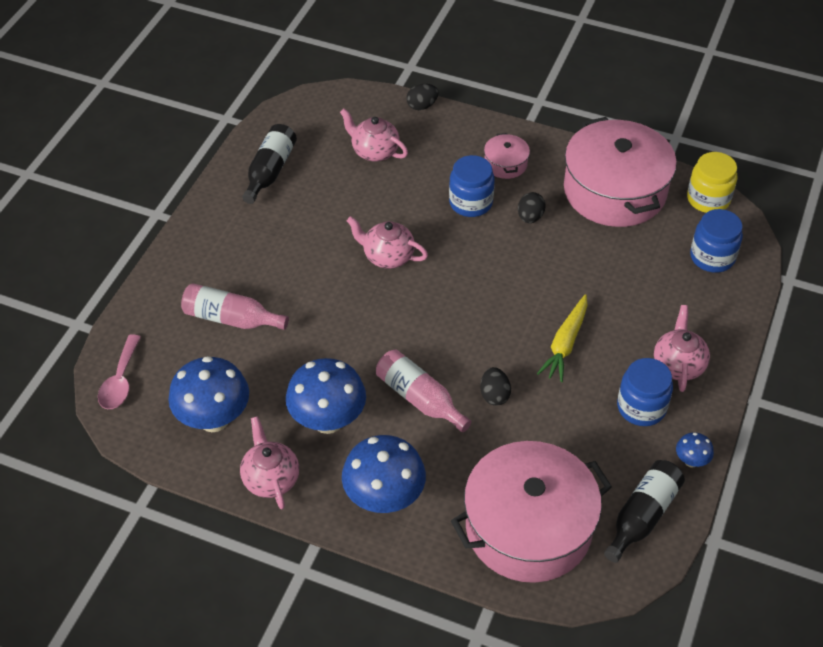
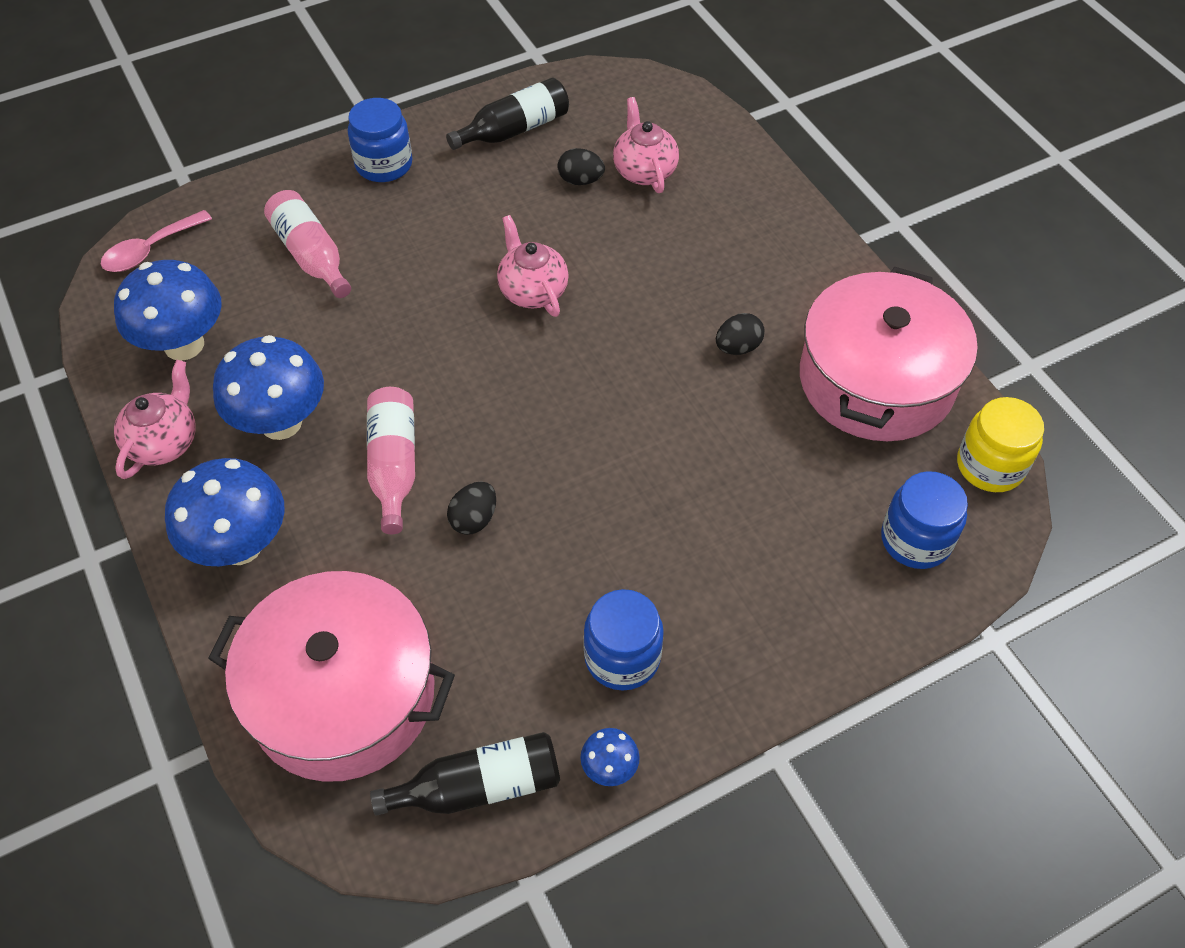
camera: 40 degrees right, 5 degrees up
(422, 106) = (751, 152): black egg -> black egg (580, 180)
(470, 203) = (687, 289): blue jar -> blue jar (384, 164)
(505, 164) = (776, 270): pink pot -> none
(565, 344) = (617, 518): yellow carrot -> none
(678, 365) = (724, 640): pink teapot -> none

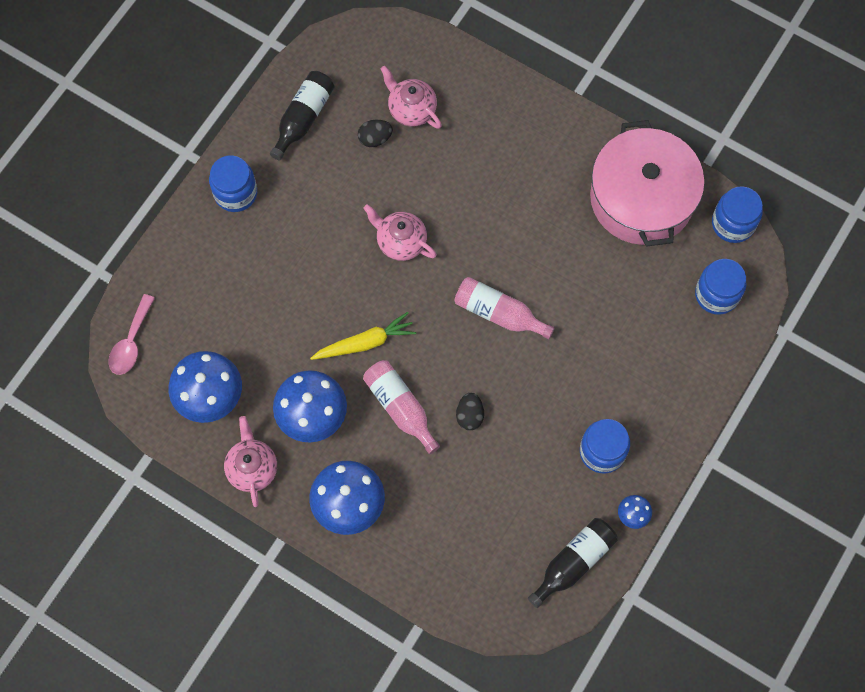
camera: 30 degrees left, 15 degrees up
(311, 255) = (241, 290): pink bottle -> pink bottle (498, 313)
(343, 694) = (470, 556): pink pot -> none
(408, 374) = (365, 343): none -> yellow carrot
(738, 347) = (549, 217): black egg -> none
(990, 466) = (733, 223): yellow jar -> blue jar

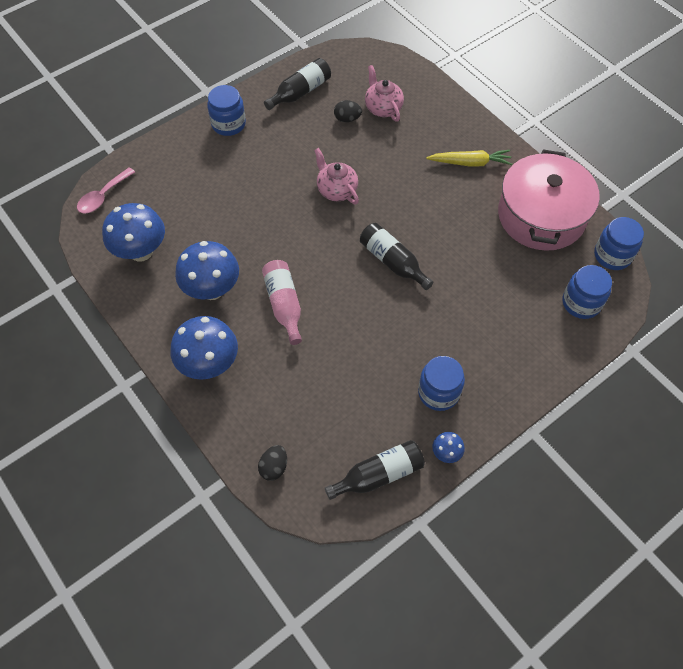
camera: 20 degrees right, 10 degrees down
(252, 468) = (147, 311): pink teapot -> none
(365, 343) = (277, 250): yellow carrot -> yellow carrot (470, 163)
(469, 415) = (337, 328): black egg -> black egg (274, 467)
(498, 313) = (393, 262): pink bottle -> black bottle

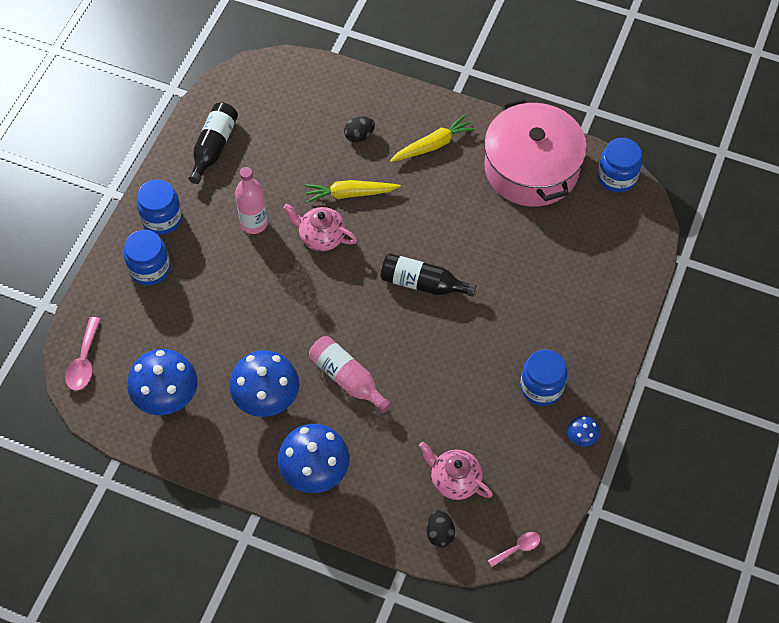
camera: 30 degrees left, 0 degrees up
(292, 157) = (254, 223): none -> pink bottle
(330, 517) = (518, 548): none -> pink spoon
(347, 119) = (282, 154): black egg -> black egg (359, 136)
(379, 475) = (535, 489): black bottle -> none
(380, 169) = (350, 194): none -> yellow carrot
(383, 108) = (310, 126): pink teapot -> pink teapot (454, 480)
(581, 303) = (615, 237): blue jar -> blue jar (150, 268)

